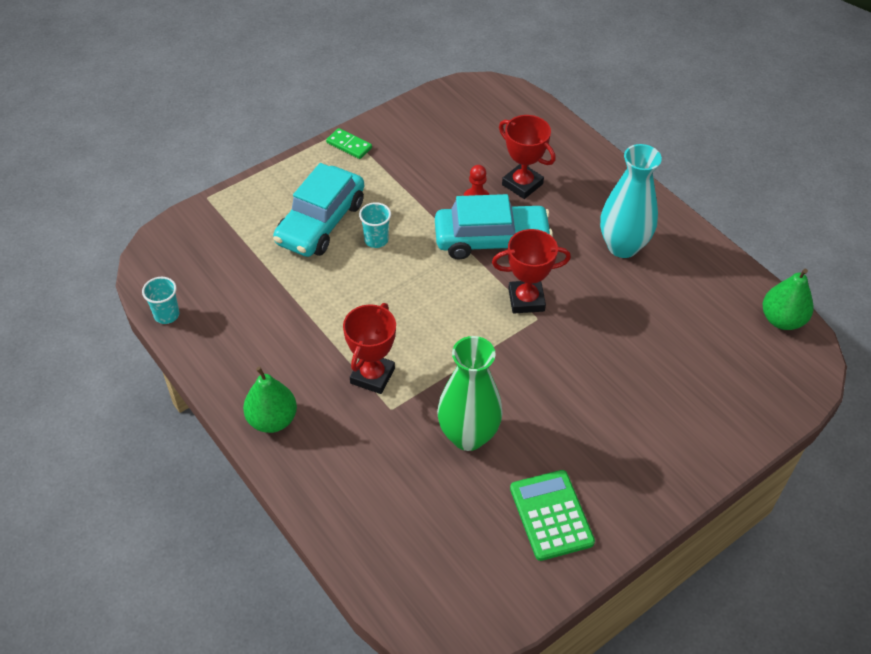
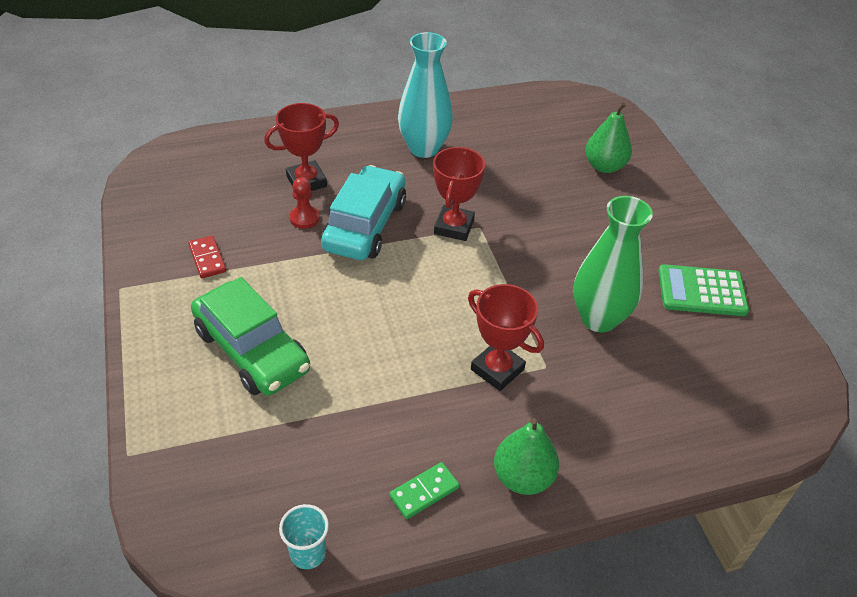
camera: 70 degrees left, 5 degrees down
(321, 222) = (252, 350): turquoise car -> green car
(349, 145) = (148, 290): green domino -> green domino (424, 492)
(376, 240) = (310, 310): turquoise cup -> none
(398, 162) = (207, 258): none -> red domino
(782, 320) = (547, 98): green pear -> green pear (604, 166)

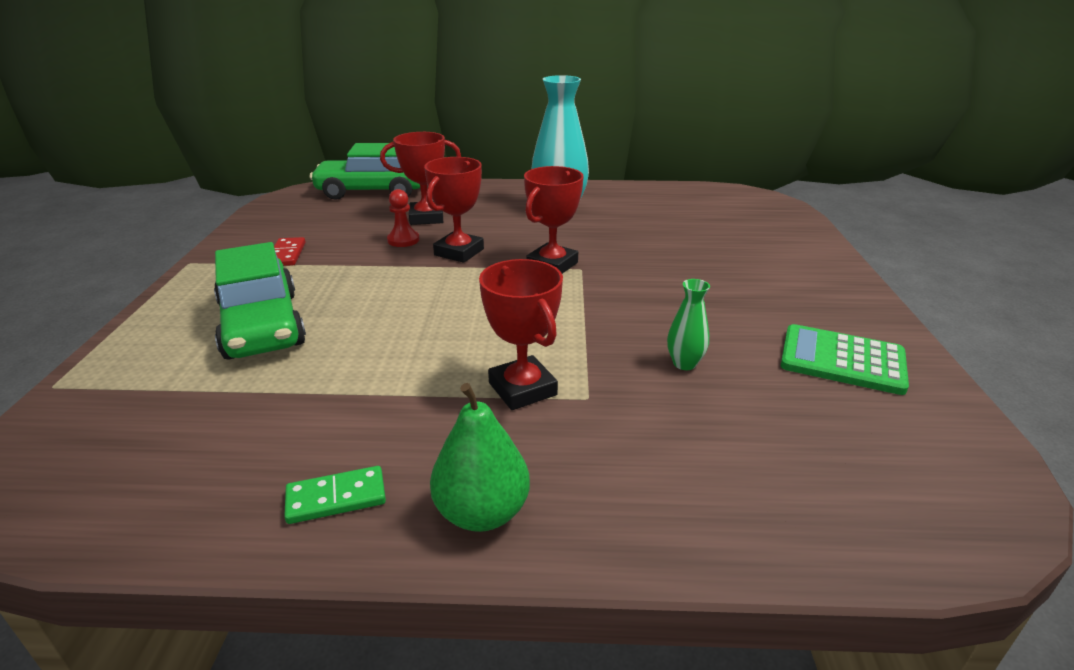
camera: 20 degrees right, 15 degrees down
(226, 149) = (372, 191): none -> green car
(308, 553) = (133, 532): turquoise cup -> none
(365, 225) = (459, 252): turquoise car -> red trophy
(599, 318) = (684, 363): green vase -> green vase, size x0.47
(604, 166) = (753, 242): green pear -> none

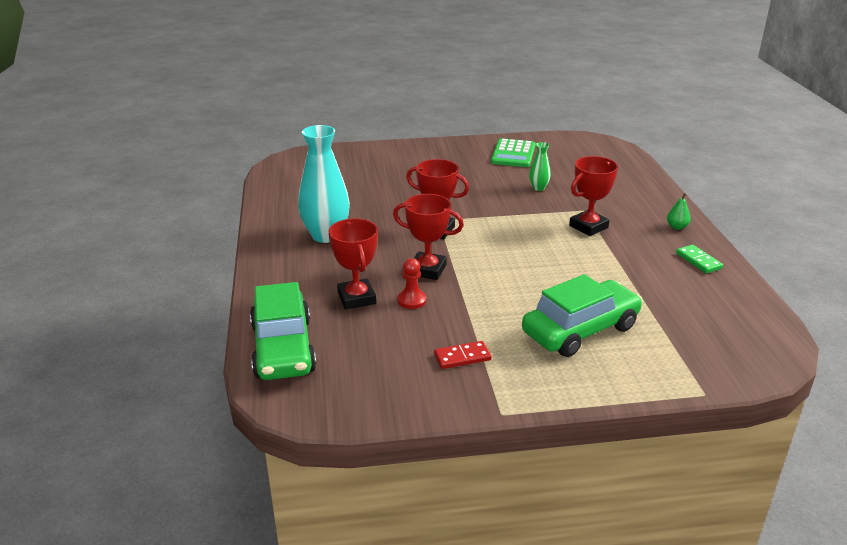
camera: 100 degrees left, 0 degrees up
(482, 512) = (677, 227): green pear -> green pear, size x0.55

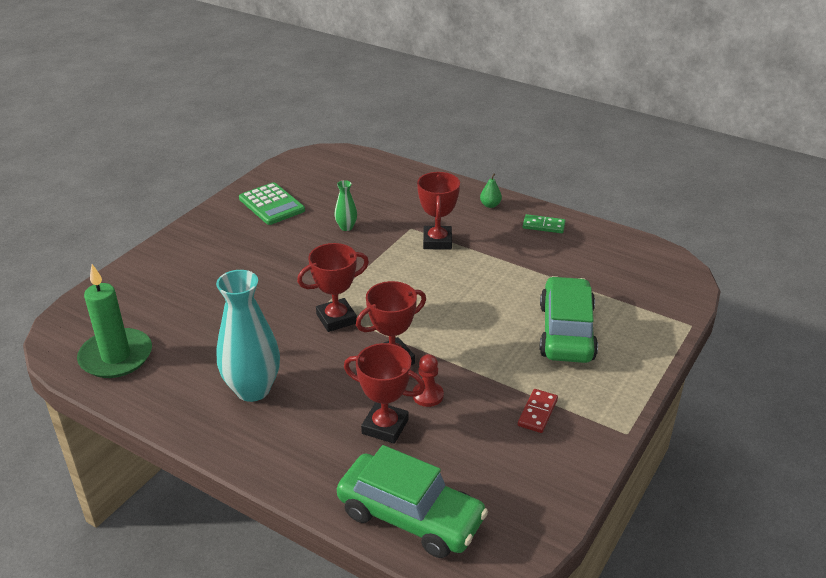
camera: 50 degrees left, 5 degrees up
(294, 182) = (116, 356): none -> green candle

